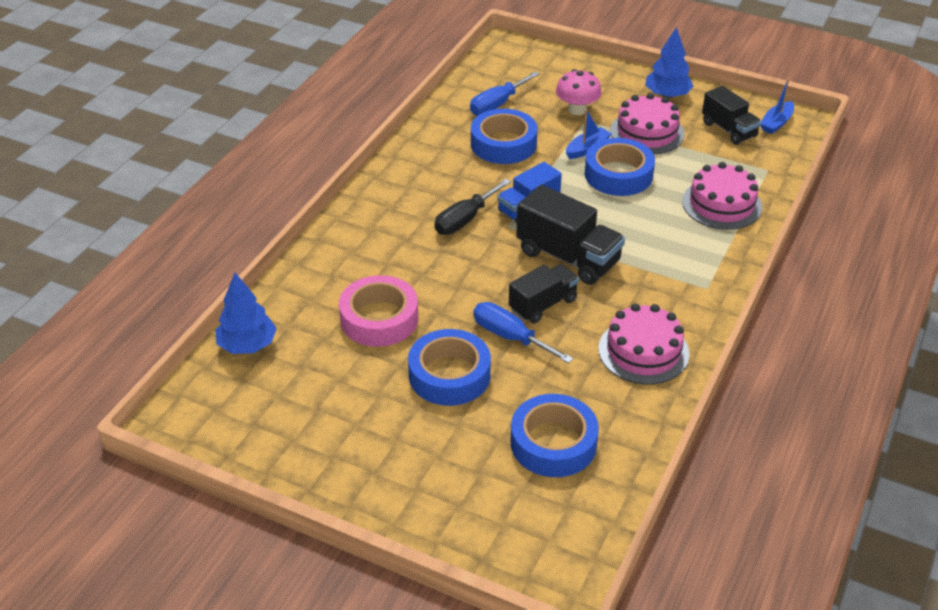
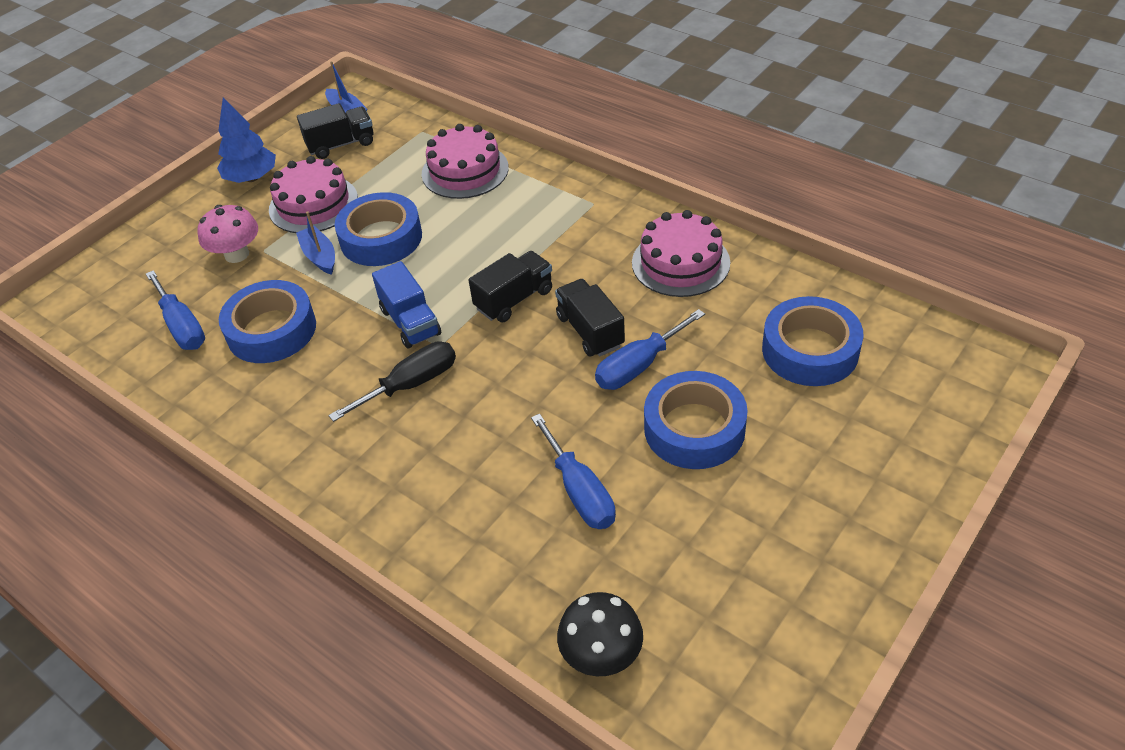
camera: 75 degrees left, 5 degrees up
(247, 345) = (601, 654): blue tree -> black mushroom
(379, 319) = (579, 491): pink tape -> blue screwdriver
(465, 220) = (411, 384): black screwdriver -> black screwdriver turned 90 degrees counterclockwise
(568, 257) = (514, 299): black truck -> black truck, size x0.65

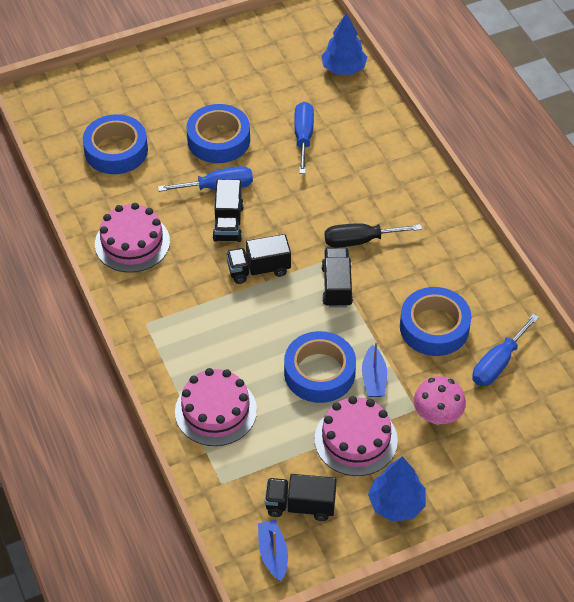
camera: 155 degrees left, 5 degrees up
(182, 326) = (498, 363): blue screwdriver -> blue screwdriver turned 135 degrees counterclockwise
(410, 322) = (336, 286): blue truck -> black truck
(601, 654) = (343, 69): black mushroom -> blue tree

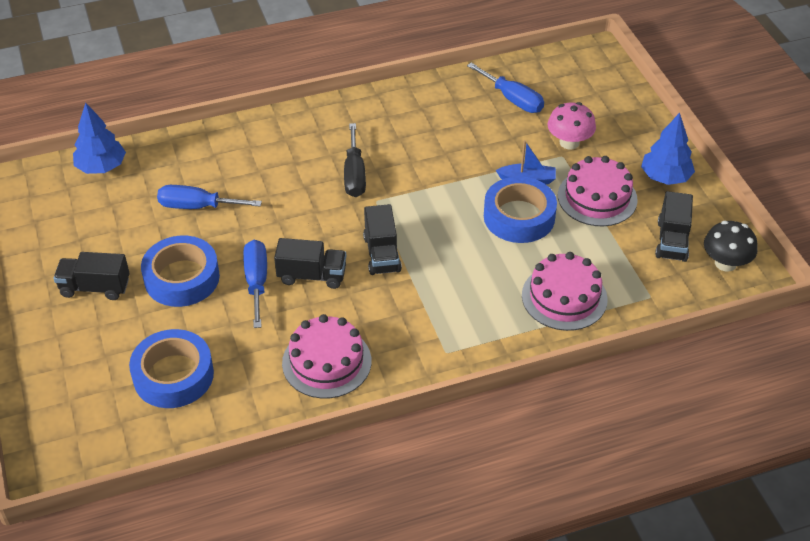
camera: 85 degrees left, 5 degrees down
(273, 554) = (725, 263): blue boat -> black mushroom
(336, 286) = (412, 196): black truck -> black truck (95, 287)
(434, 327) = (469, 134): blue tape -> none

